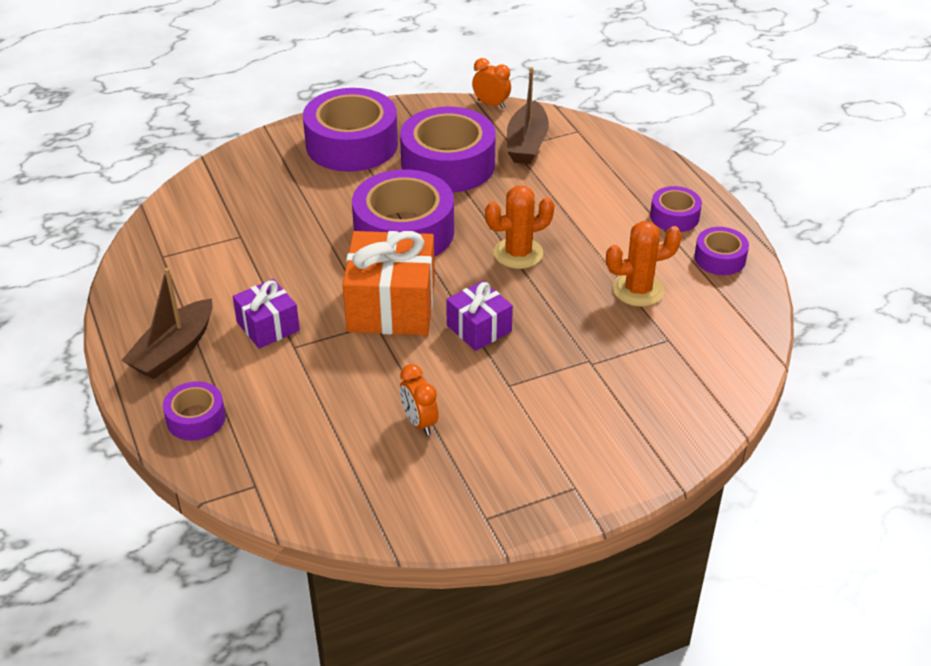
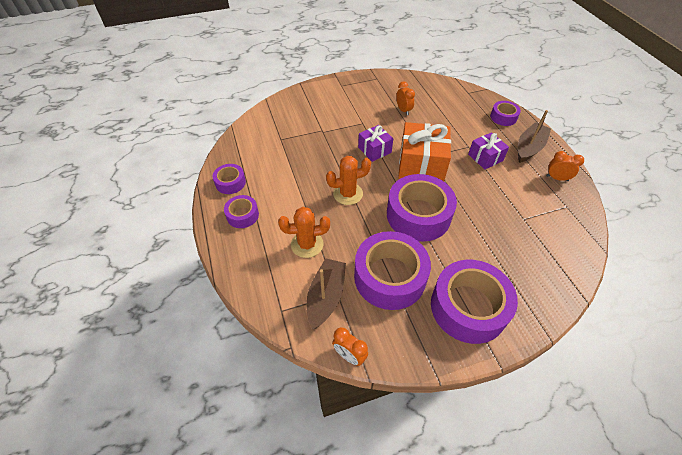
camera: 175 degrees left, 10 degrees up
(152, 297) = (557, 178): none -> orange clock
(638, 290) = (285, 166): orange cactus -> orange cactus (307, 244)

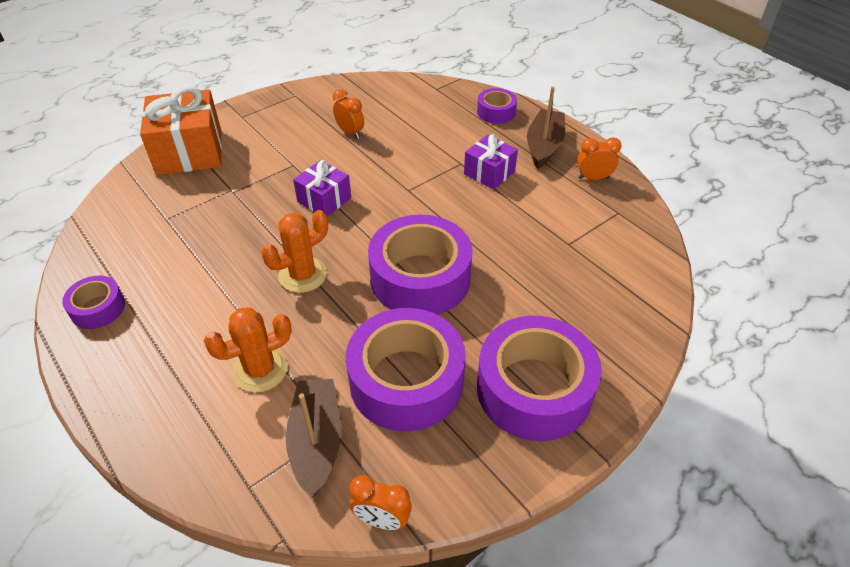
camera: 20 degrees left, 5 degrees down
(242, 215) = (135, 355): purple tape -> none
(421, 165) = (401, 205): orange gift -> orange gift (189, 152)

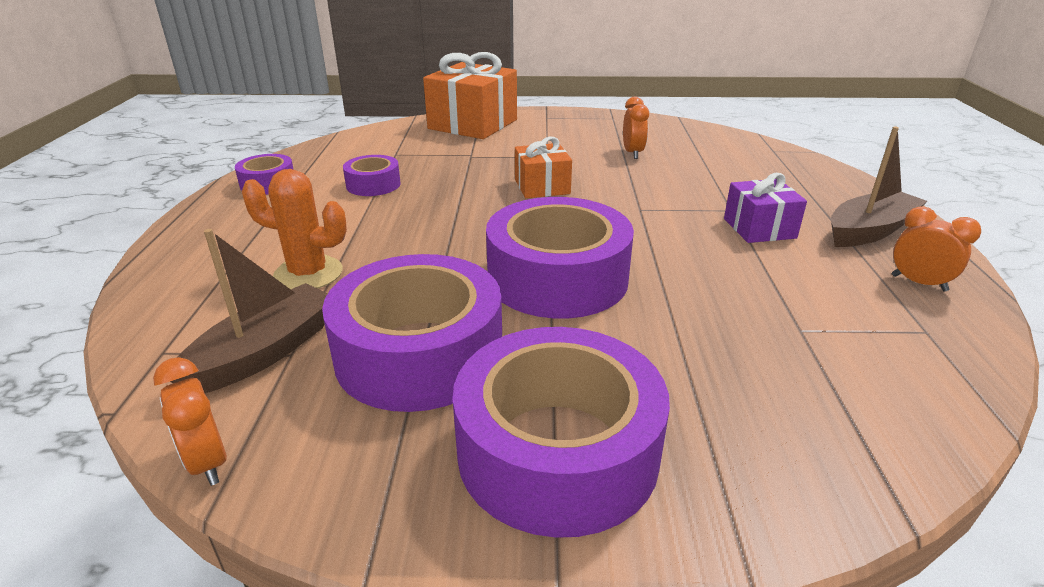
camera: 40 degrees right, 15 degrees down
(303, 275) = (445, 227): orange cactus -> none
(324, 200) = (542, 187): purple gift -> orange gift
(496, 112) = (831, 186): purple tape -> purple tape (373, 185)

